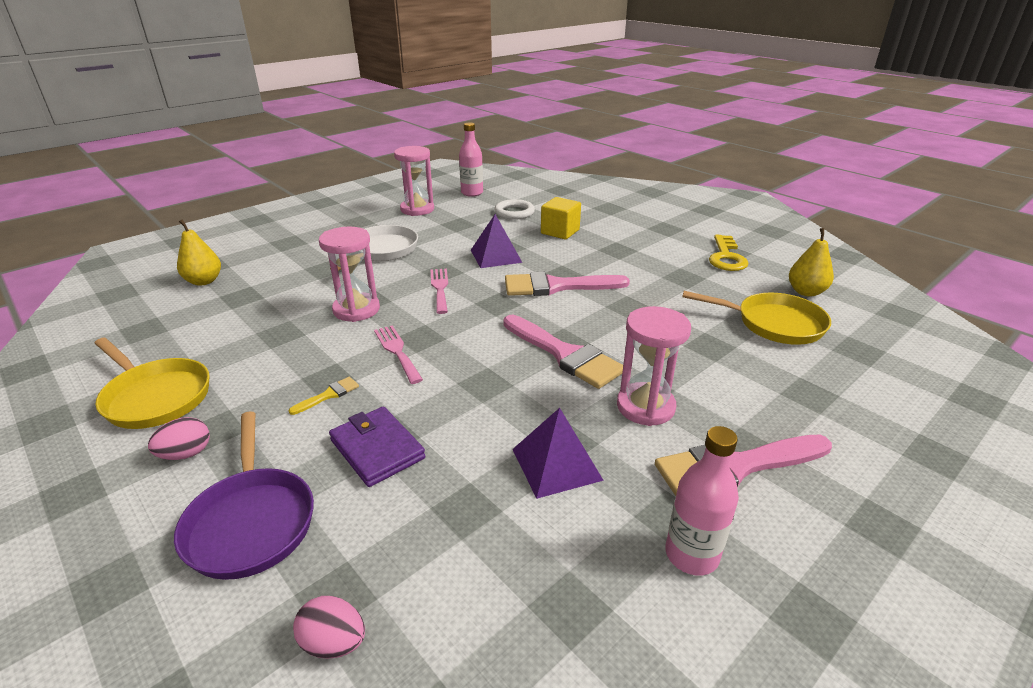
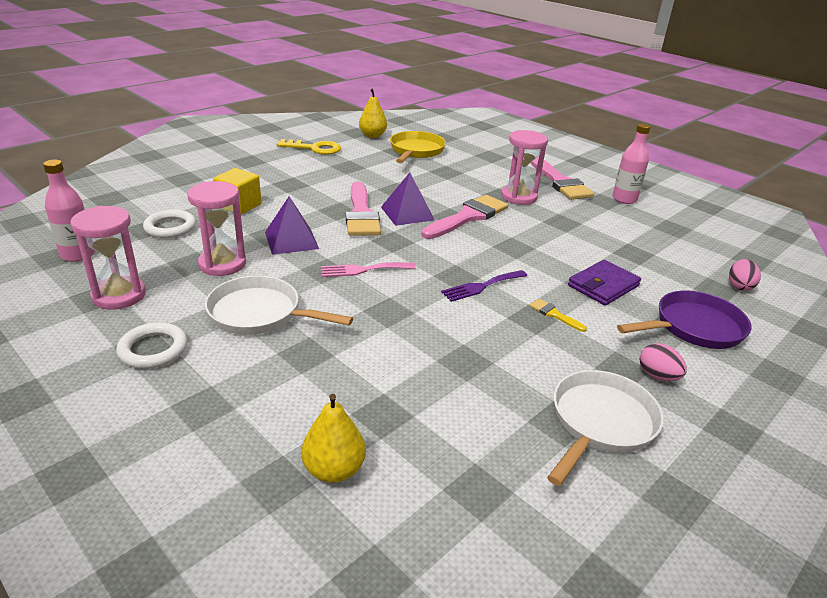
camera: 95 degrees left, 0 degrees up
(155, 397) = (600, 423): yellow pan -> white pan
(352, 224) = (153, 349): none -> white ring
(356, 310) = (410, 316): pink hourglass -> pink hourglass (222, 264)
(397, 351) = (481, 286): pink fork -> purple fork
(556, 464) = (583, 226): purple pyramid -> purple pyramid (407, 213)

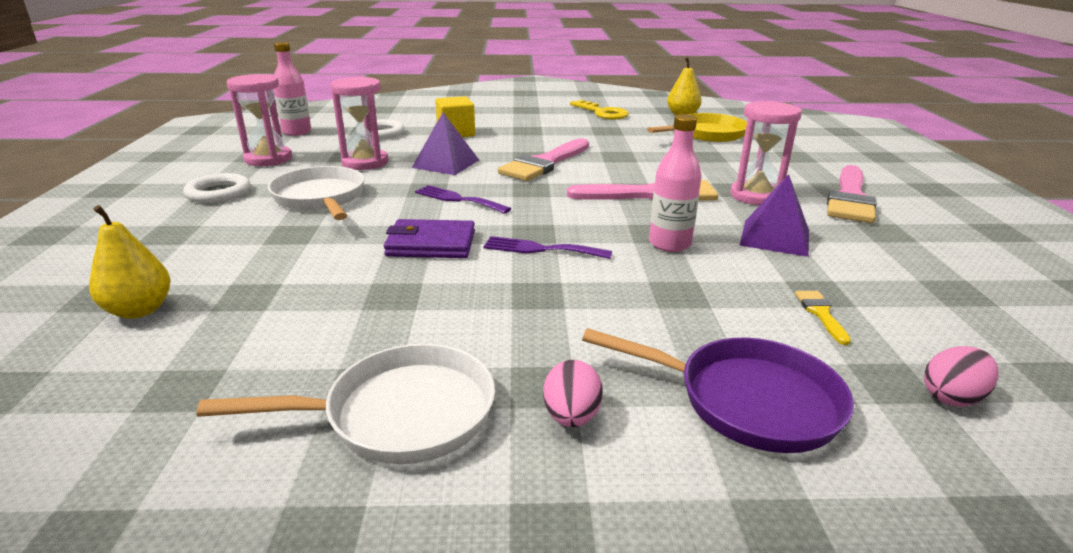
camera: 45 degrees right, 5 degrees down
(363, 270) = (458, 199): pink fork -> purple fork
(407, 213) = (591, 174): purple pyramid -> purple pyramid (775, 237)
(554, 314) = (569, 302): yellow brush -> yellow brush (821, 313)
(603, 286) = (695, 304): purple wallet -> purple wallet (431, 244)
(624, 199) = (927, 239): pink bottle -> pink bottle (669, 244)

